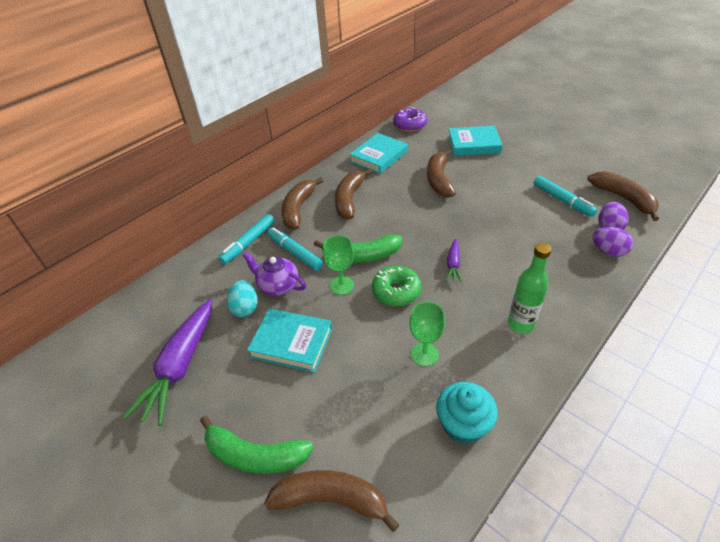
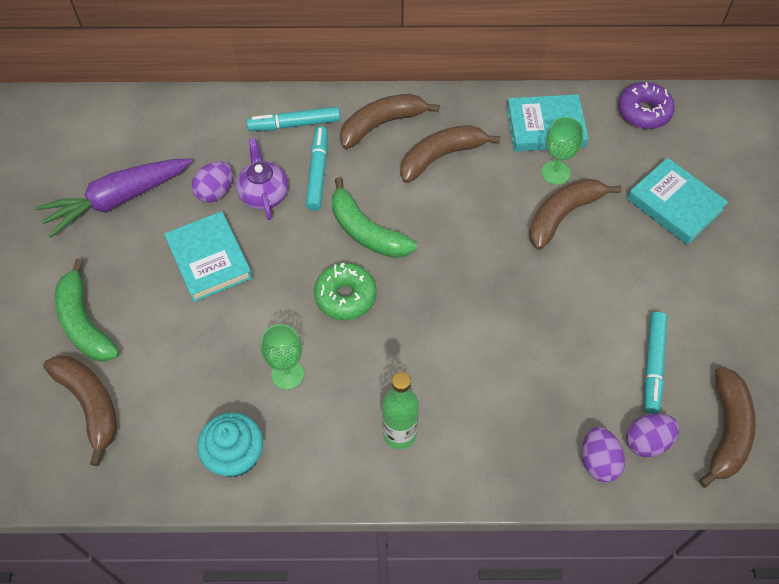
camera: 45 degrees right, 15 degrees up
(245, 308) = (215, 192): turquoise egg -> purple egg
(341, 285) = (311, 245): green goblet -> green goblet (555, 172)
(453, 264) = (431, 321): purple carrot -> none

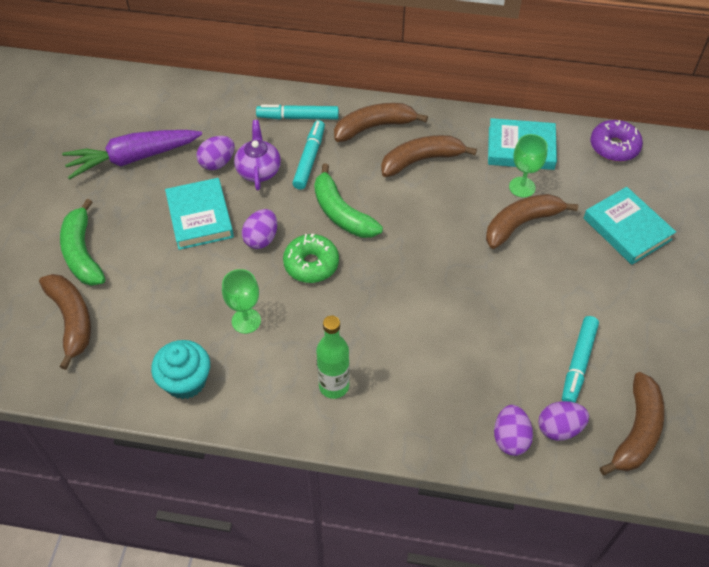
camera: 10 degrees right, 5 degrees down
(284, 275) = (261, 239): none -> purple egg

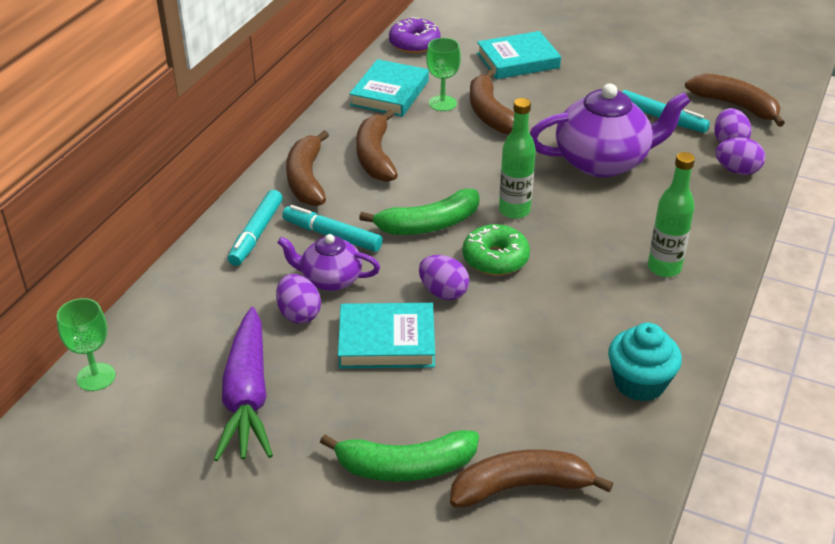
camera: 75 degrees left, 15 degrees down
(246, 321) = (563, 321): green goblet -> green goblet (96, 377)
(379, 266) = (514, 210): none -> green bottle
(479, 321) = (603, 161): none -> purple teapot

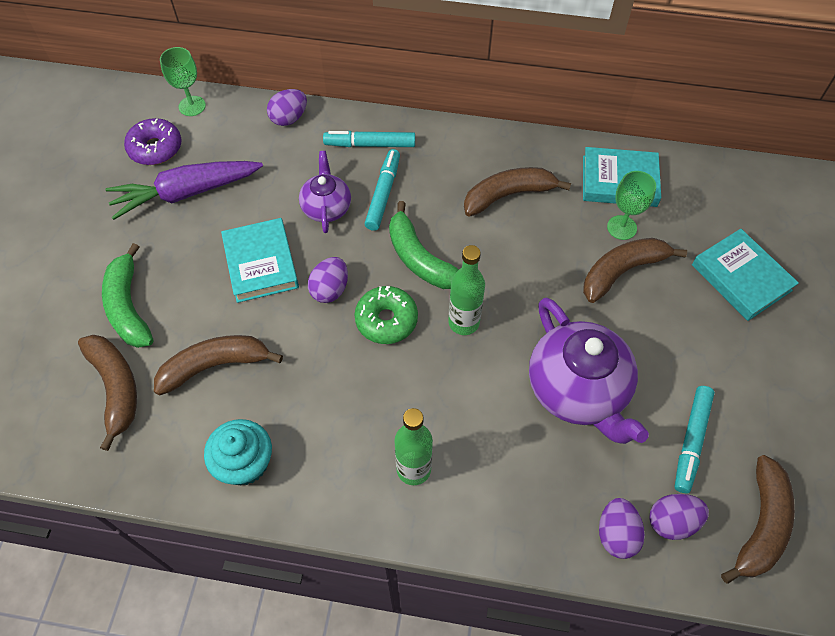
camera: 75 degrees right, 20 degrees up
(299, 314) = (280, 198): purple egg -> purple egg (289, 118)
(306, 179) = (455, 156): brown banana -> brown banana (215, 366)
(414, 44) = (723, 179): purple donut -> purple donut (155, 148)

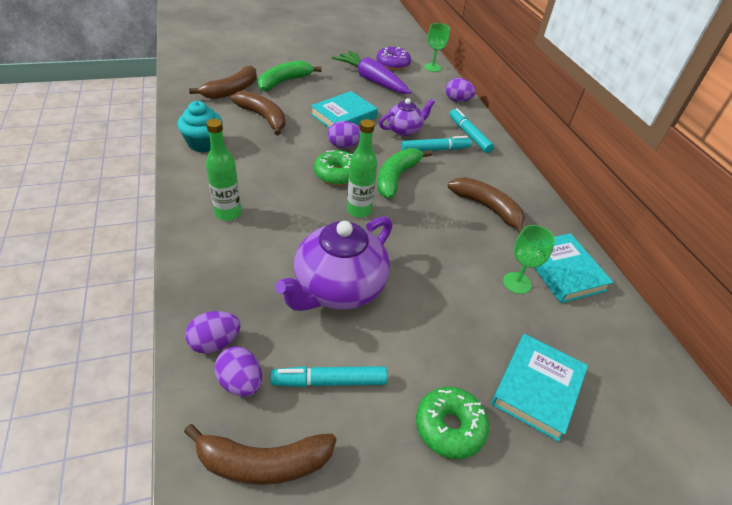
camera: 60 degrees right, 15 degrees down
(622, 271) = (472, 293): brown banana -> none
(761, 363) = (449, 427): none -> green donut

